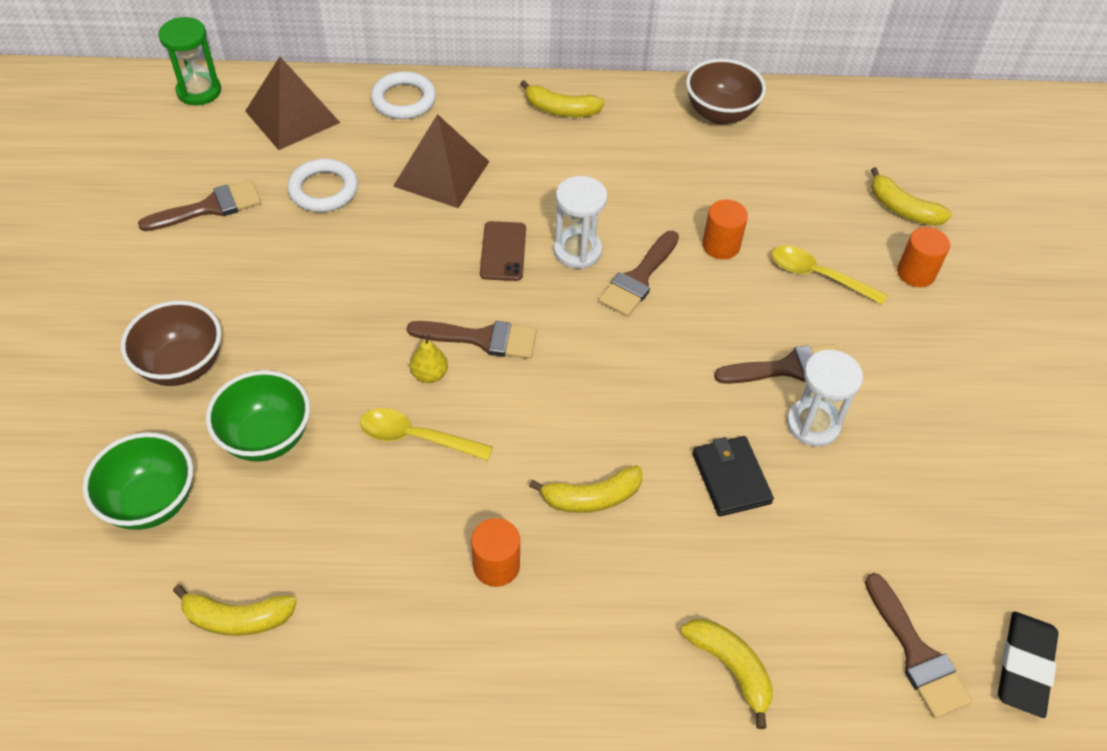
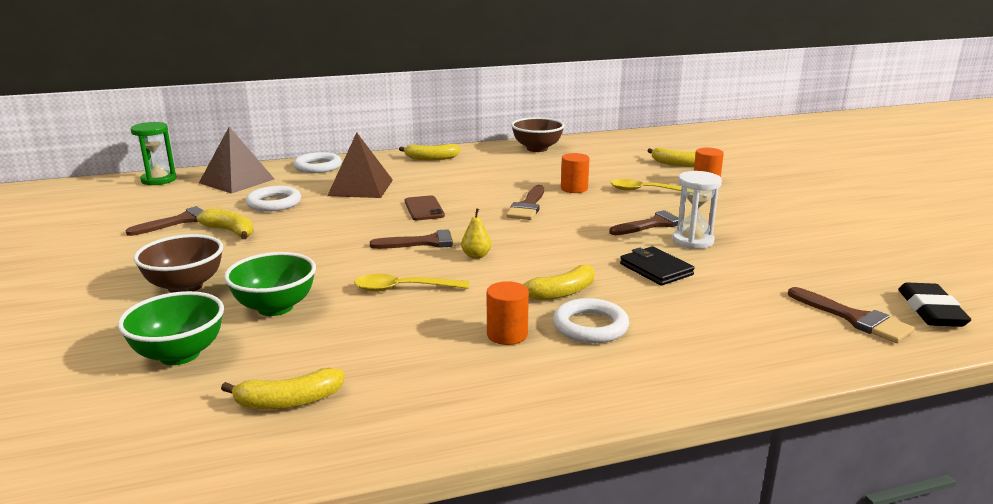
camera: 15 degrees left, 30 degrees down
(429, 374) = (398, 261): yellow pear -> yellow pear (476, 256)
(577, 251) = (477, 202): white hourglass -> none
(595, 576) = (590, 326): none -> white ring
(730, 667) = (729, 349): yellow banana -> yellow banana (231, 231)

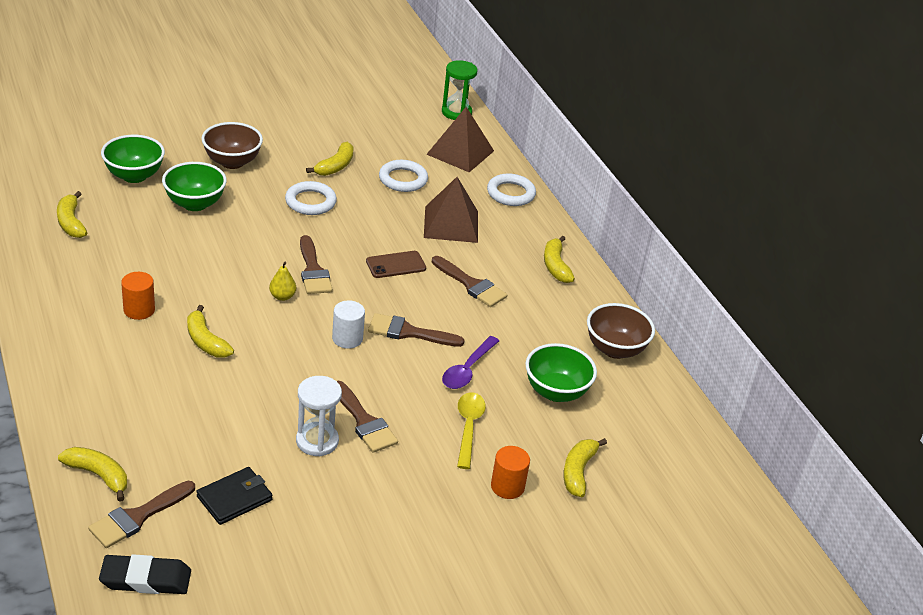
camera: 80 degrees right, 15 degrees up
(184, 220) = (359, 141): brown brush -> brown brush (471, 285)
(404, 288) = (220, 259): yellow spoon -> none
(542, 228) = (347, 338): none -> white cylinder
(574, 188) = (467, 369): orange cylinder -> purple spoon
(590, 326) = (146, 353): white ring -> white ring (310, 202)
(592, 165) = (556, 392): none -> green bowl
(656, 269) = (249, 404): black wallet -> black wallet (234, 498)
(812, 343) = (98, 475): none -> yellow banana

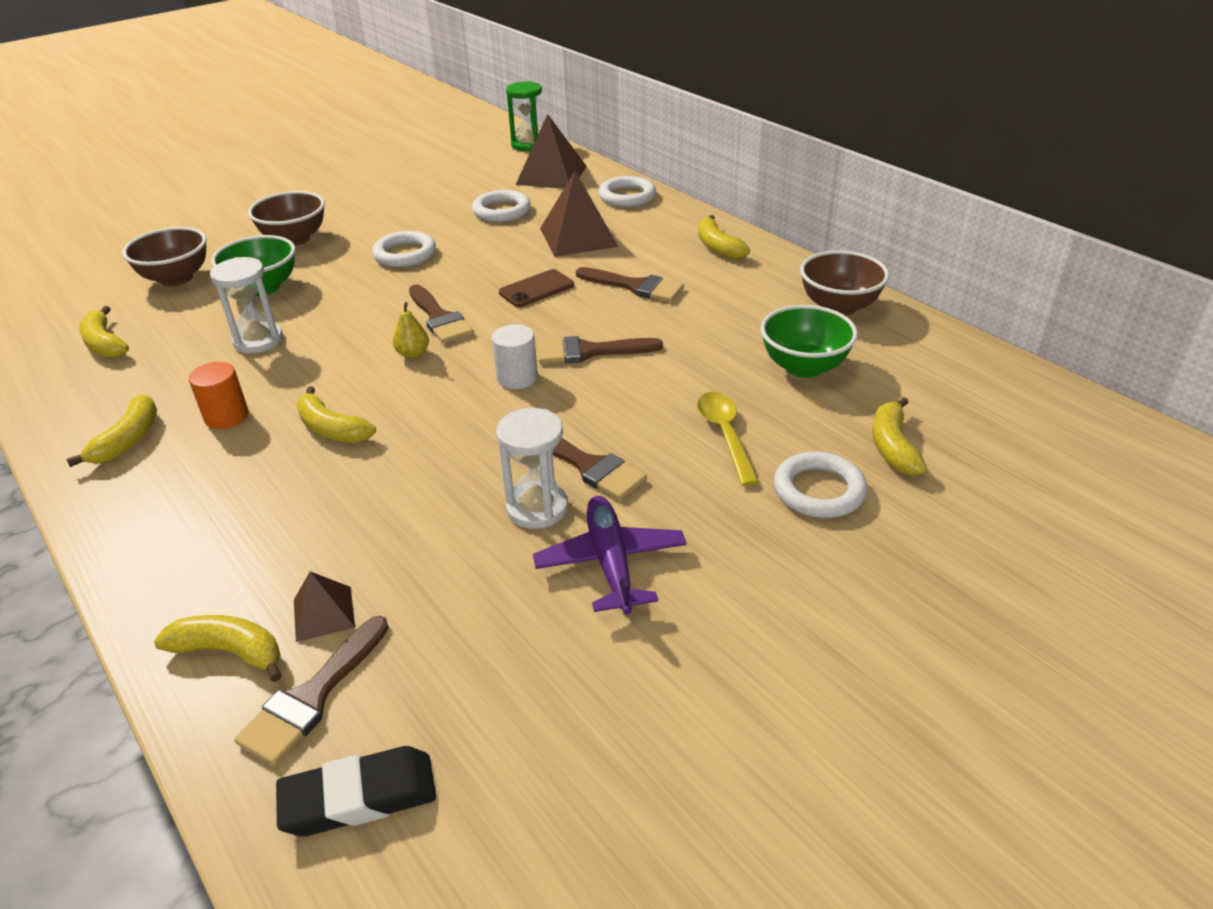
camera: 10 degrees left, 0 degrees up
(134, 176) = (176, 278): green bowl -> brown bowl
(160, 469) = (324, 613): none -> brown pyramid
(178, 251) = (258, 340): none -> white hourglass
(234, 498) = (453, 621): black wallet -> none
(335, 166) = (419, 216): yellow banana -> yellow banana (128, 440)
(346, 492) = (610, 562): none -> purple plane
(467, 369) = (684, 372): purple spoon -> none
(507, 486) = (819, 490): orange cylinder -> white ring

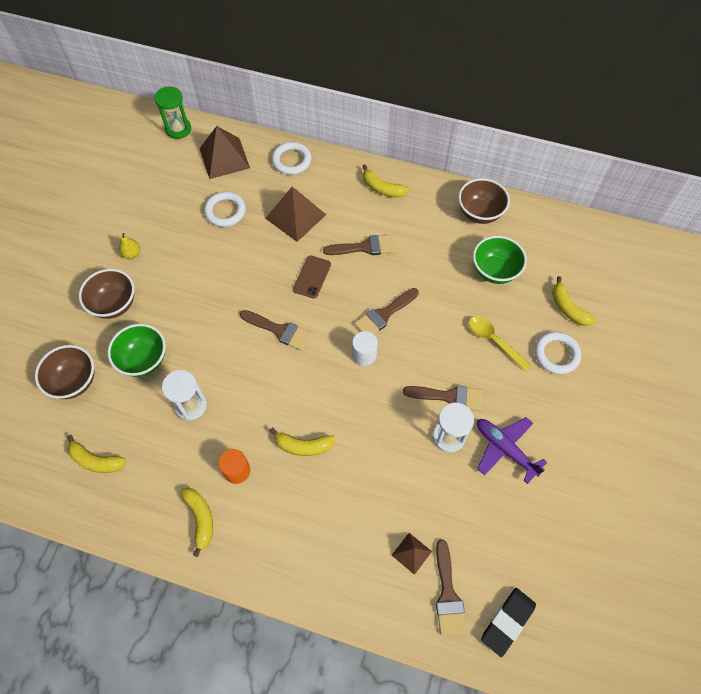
camera: 35 degrees left, 25 degrees up
(230, 652) = (392, 598): yellow banana -> none
(405, 254) = (203, 284): white ring -> none
(413, 354) = (292, 367): yellow pear -> yellow pear (132, 254)

